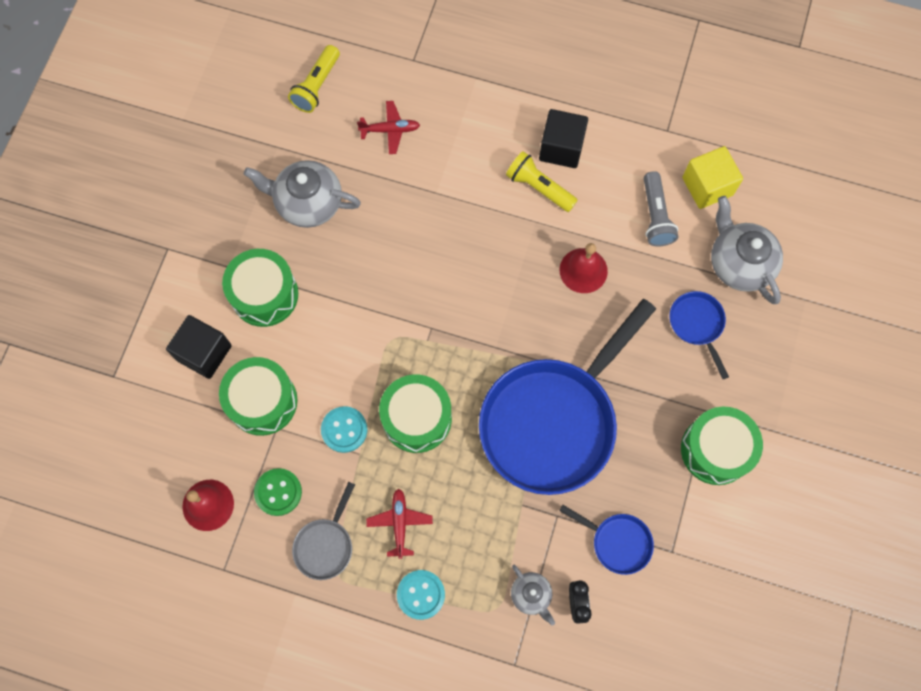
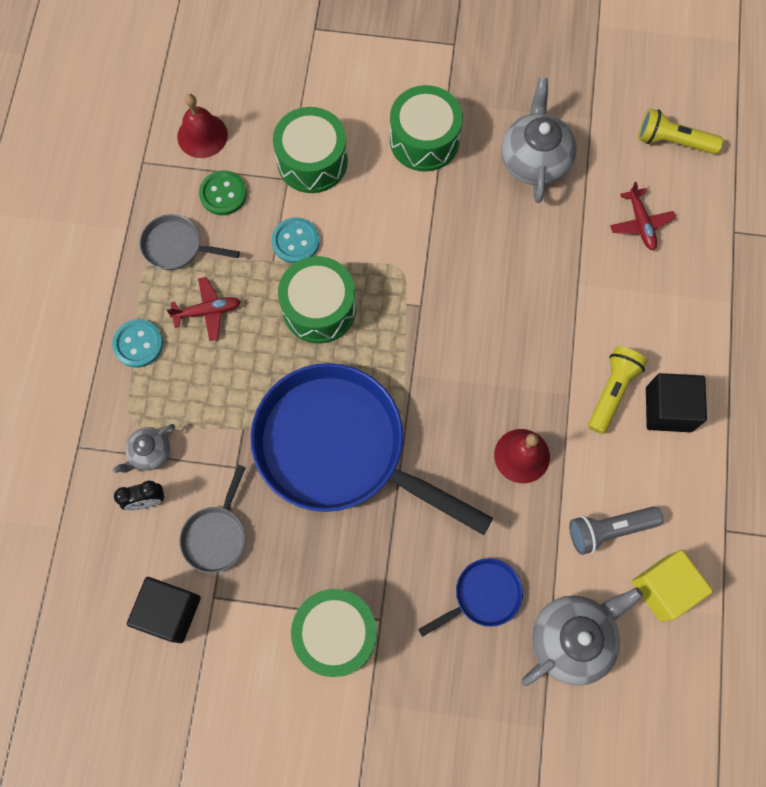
camera: 80 degrees right, 0 degrees up
(204, 353) = (352, 99): black cube -> black cube (170, 611)
(617, 542) = (216, 535): blue pan -> grey pan

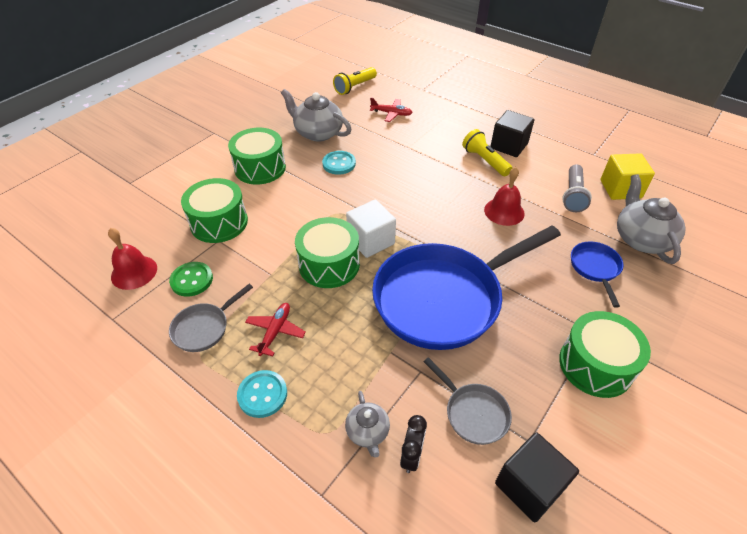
camera: 60 degrees left, 25 degrees down
(295, 241) = (268, 255): turquoise button -> turquoise button (339, 164)
(379, 331) = (371, 241): none -> white cube

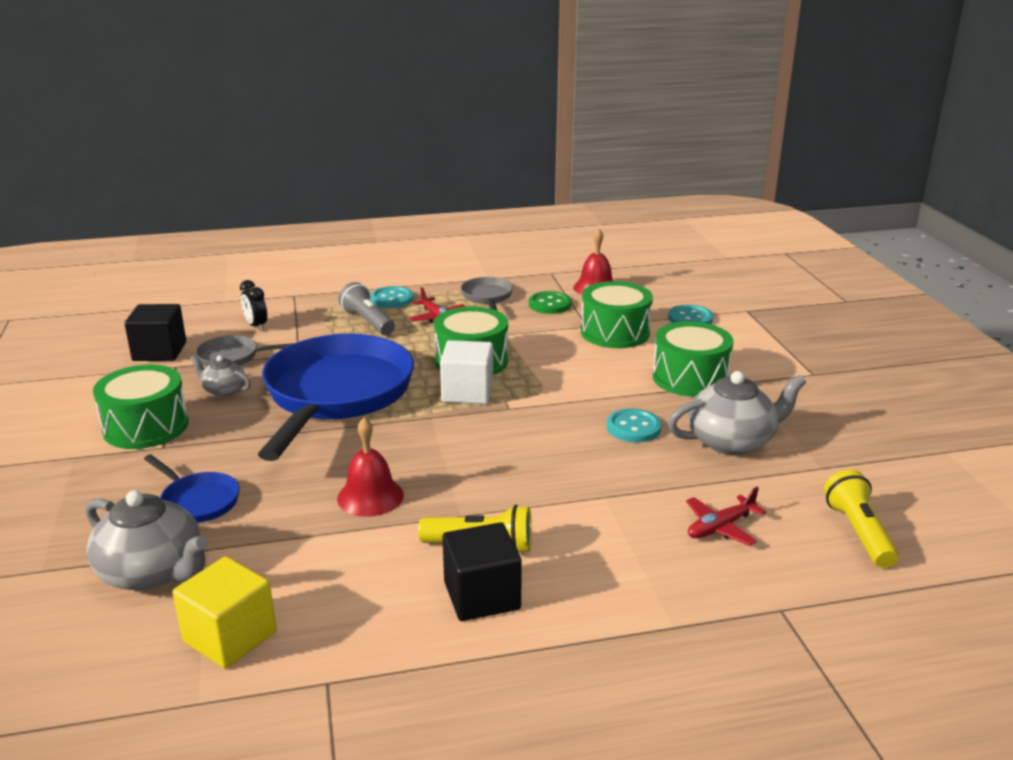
camera: 130 degrees right, 20 degrees down
(165, 200) = (690, 318): none -> turquoise button
(368, 432) = (298, 319): grey teapot -> grey teapot (223, 390)
(573, 195) = (298, 575): grey flashlight -> grey flashlight (367, 322)

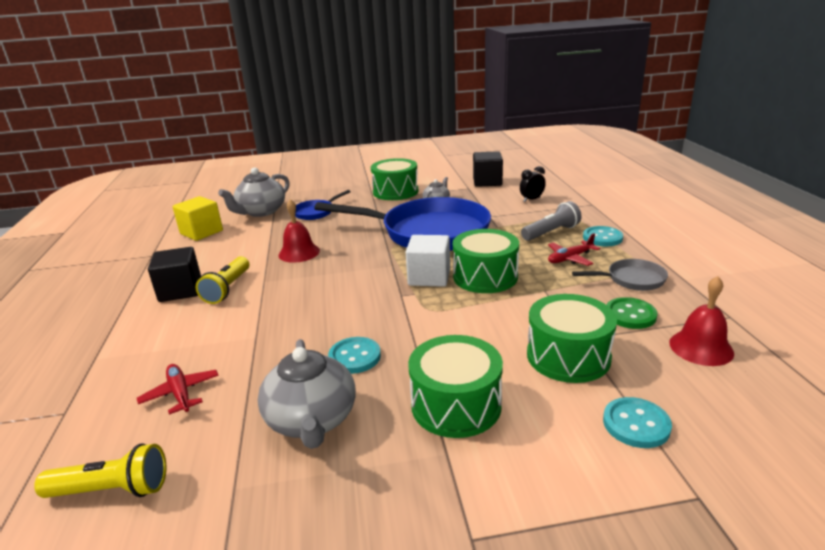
camera: 95 degrees right, 0 degrees up
(233, 357) = (482, 199): grey pan -> none

